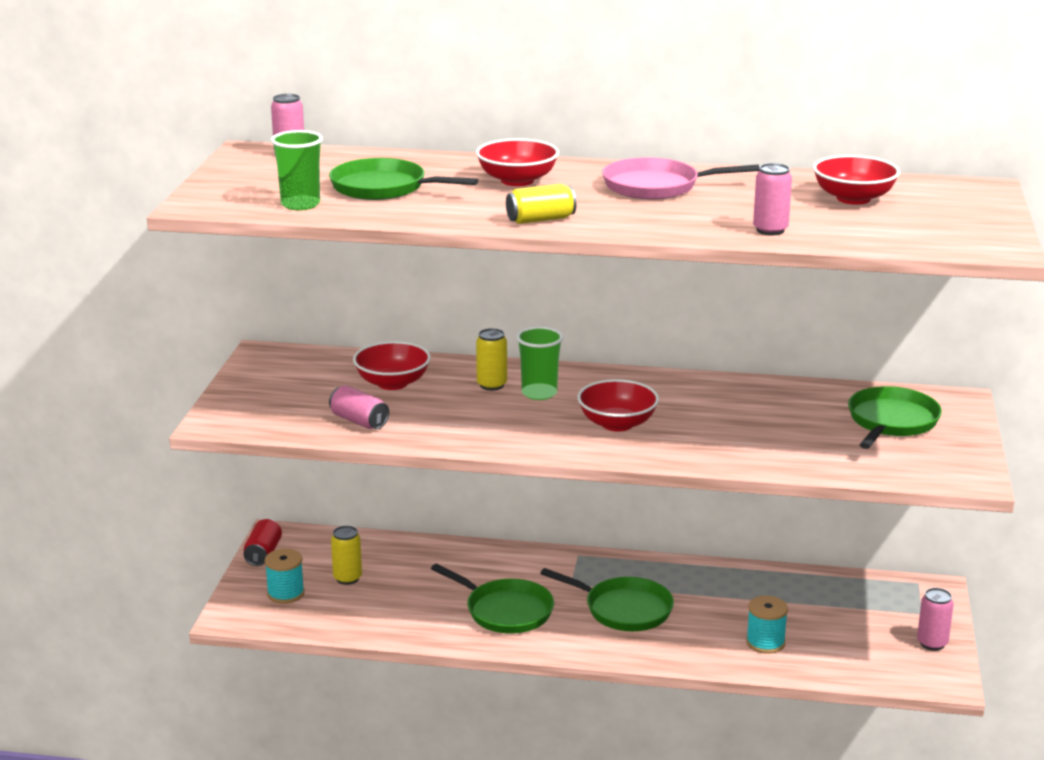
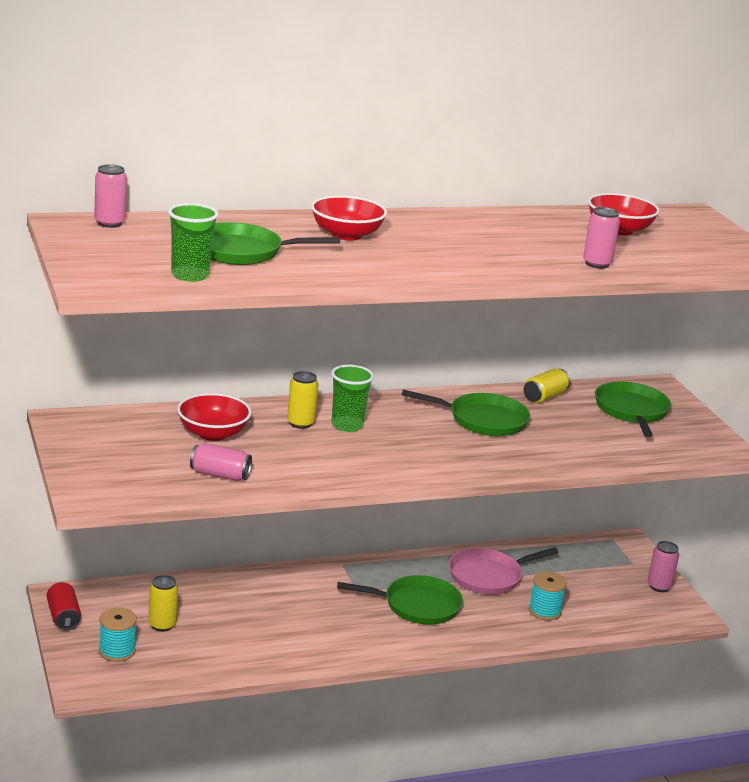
camera: 30 degrees left, 0 degrees up
(506, 611) = (324, 627): green pan -> green pan (483, 420)
(540, 219) = (413, 271): yellow can -> yellow can (544, 397)
(617, 424) = (436, 444): red bowl -> none
(656, 186) = (463, 231): pink pan -> pink pan (488, 576)

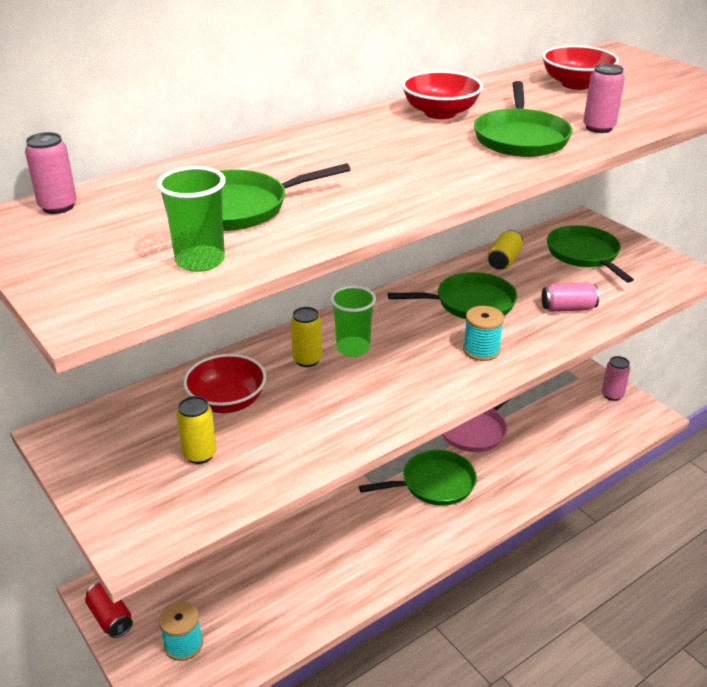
camera: 15 degrees left, 10 degrees up
(162, 625) = (214, 592): yellow can -> yellow can (199, 454)
(220, 475) = (263, 457): pink can -> pink can (568, 308)
(346, 235) = (333, 155): red bowl -> red bowl (440, 113)
(518, 256) = (520, 138): none -> green pan
(544, 611) = (541, 453): turquoise spool -> turquoise spool (481, 350)

